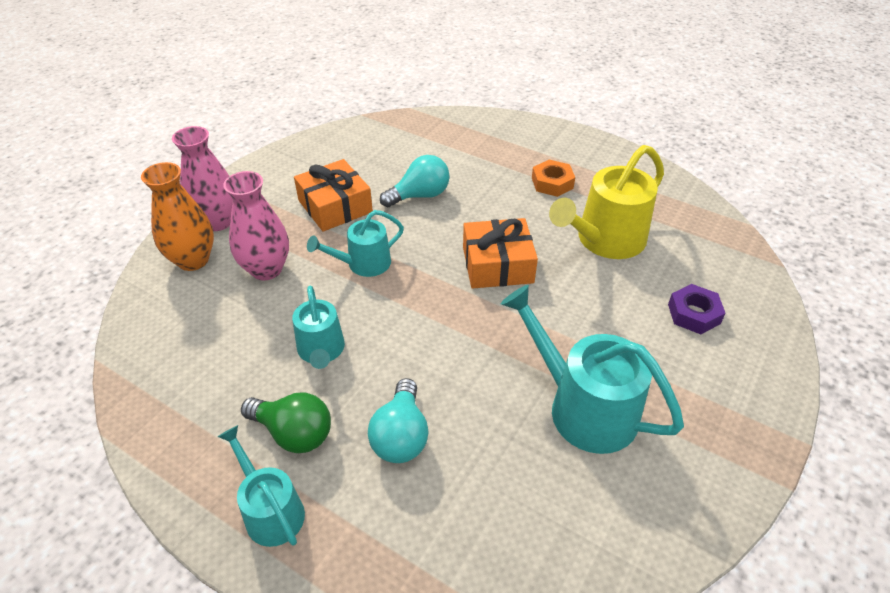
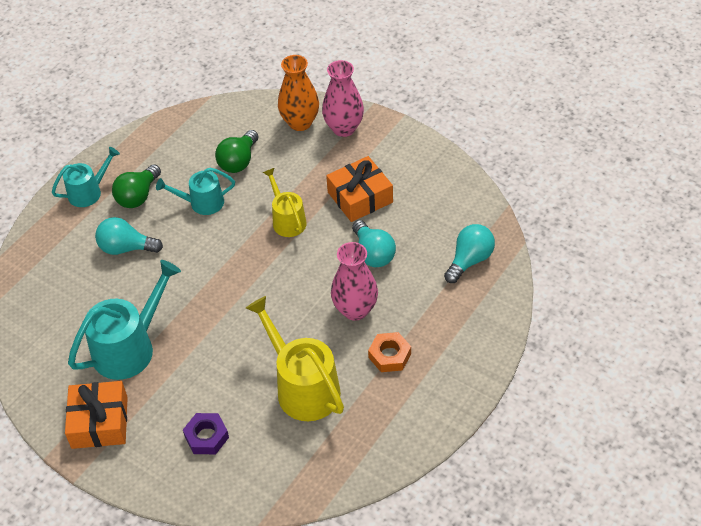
camera: 95 degrees right, 5 degrees up
(248, 317) = (238, 161): none -> green light bulb
(266, 269) = (286, 164): pink vase -> pink vase (355, 310)
(363, 264) = (287, 220): turquoise watering can -> yellow watering can
(430, 136) = (469, 260): none -> turquoise light bulb
(497, 265) = (278, 306): orange gift -> orange gift (99, 422)

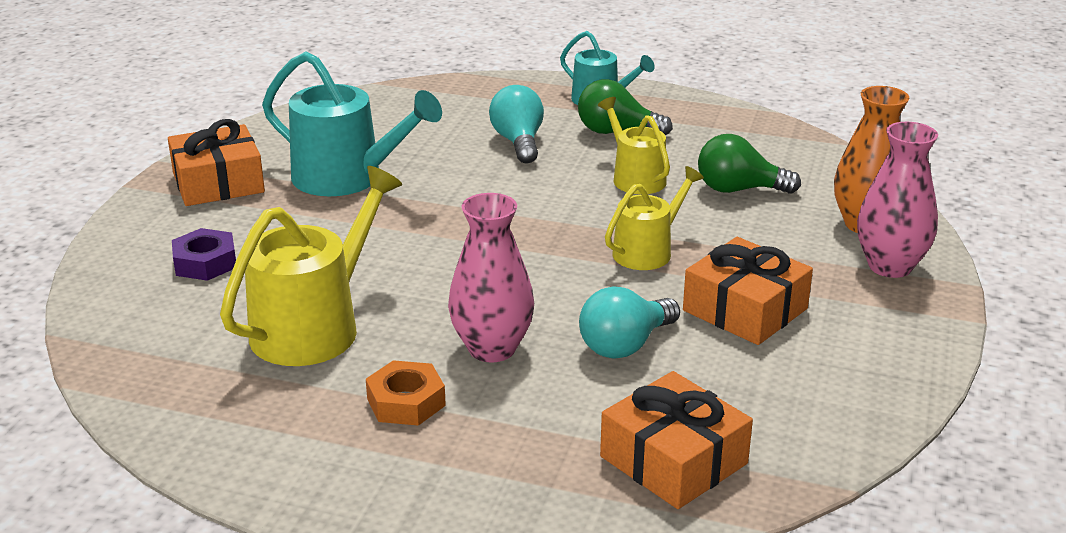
camera: 70 degrees right, 20 degrees down
(202, 203) = (635, 178): turquoise watering can -> yellow watering can
(469, 260) = (673, 460): turquoise light bulb -> orange gift

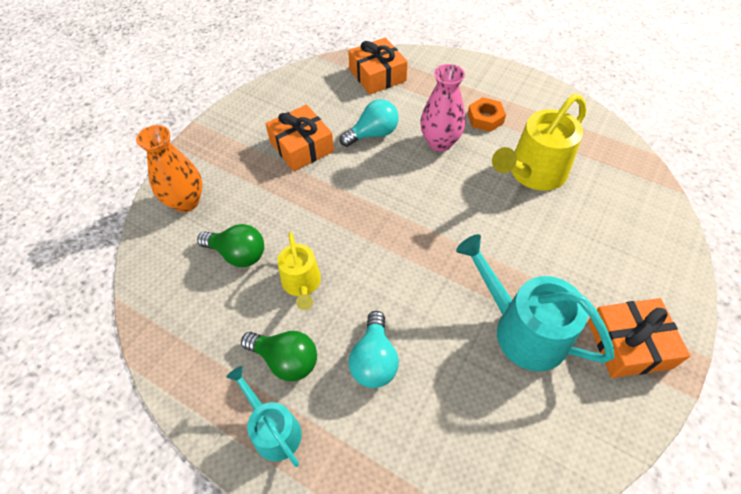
camera: 165 degrees left, 25 degrees up
(205, 263) = (610, 240): purple nut -> none
(647, 251) = (330, 201): yellow watering can -> none
(890, 266) = (203, 164): pink vase -> none

